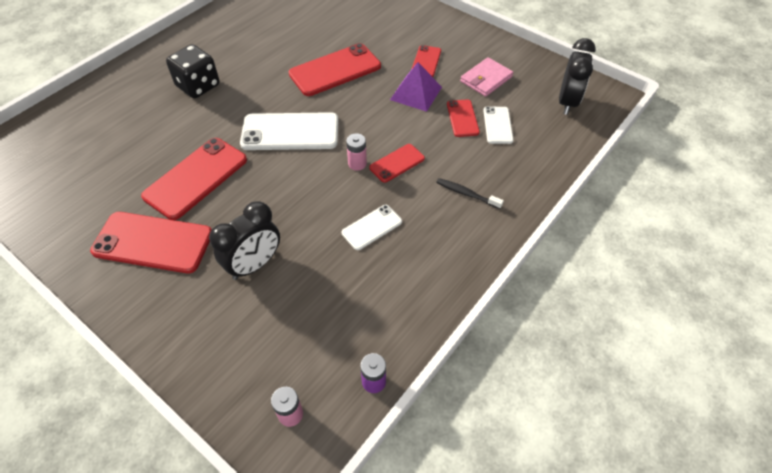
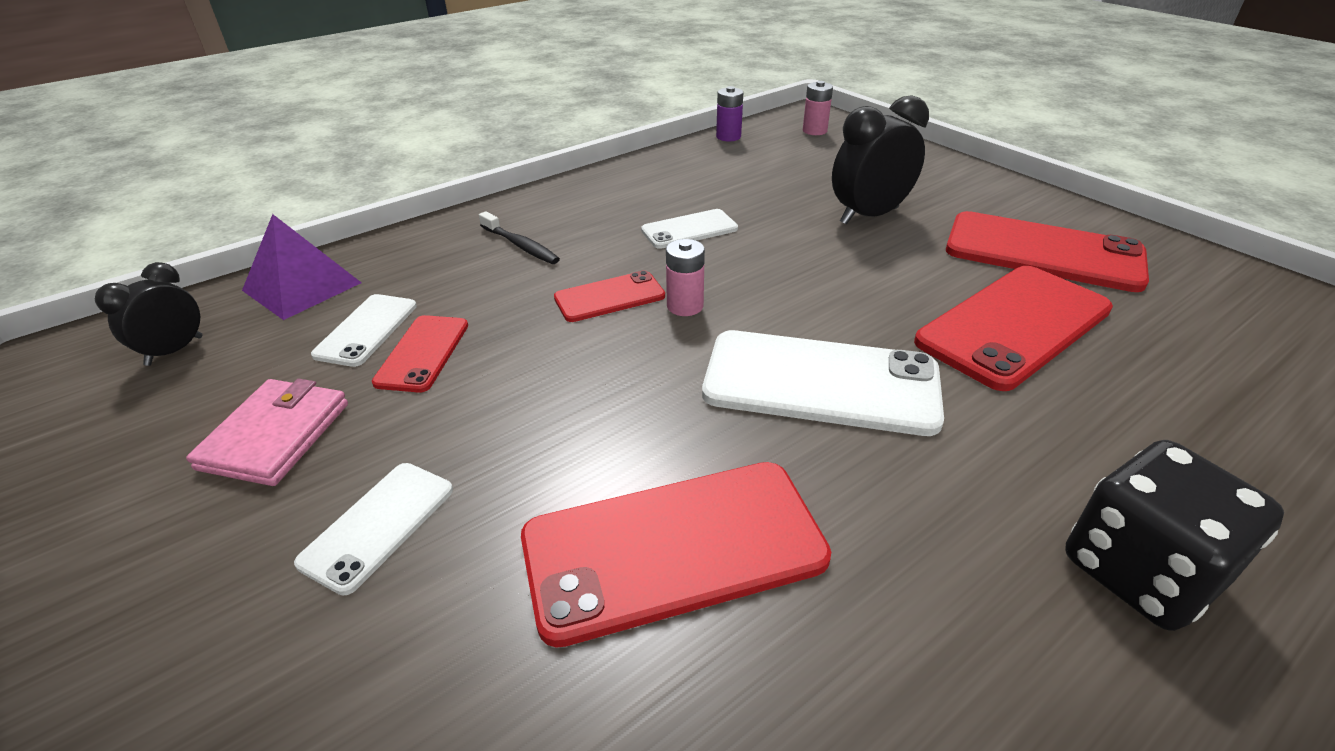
camera: 165 degrees left, 15 degrees down
(416, 93) = (480, 427): purple pyramid -> purple pyramid (302, 286)
(426, 62) = (378, 525): red phone -> white phone
(486, 79) = (275, 435): pink wallet -> pink wallet turned 45 degrees counterclockwise
(567, 102) = (175, 351): black clock -> black clock, size x0.62

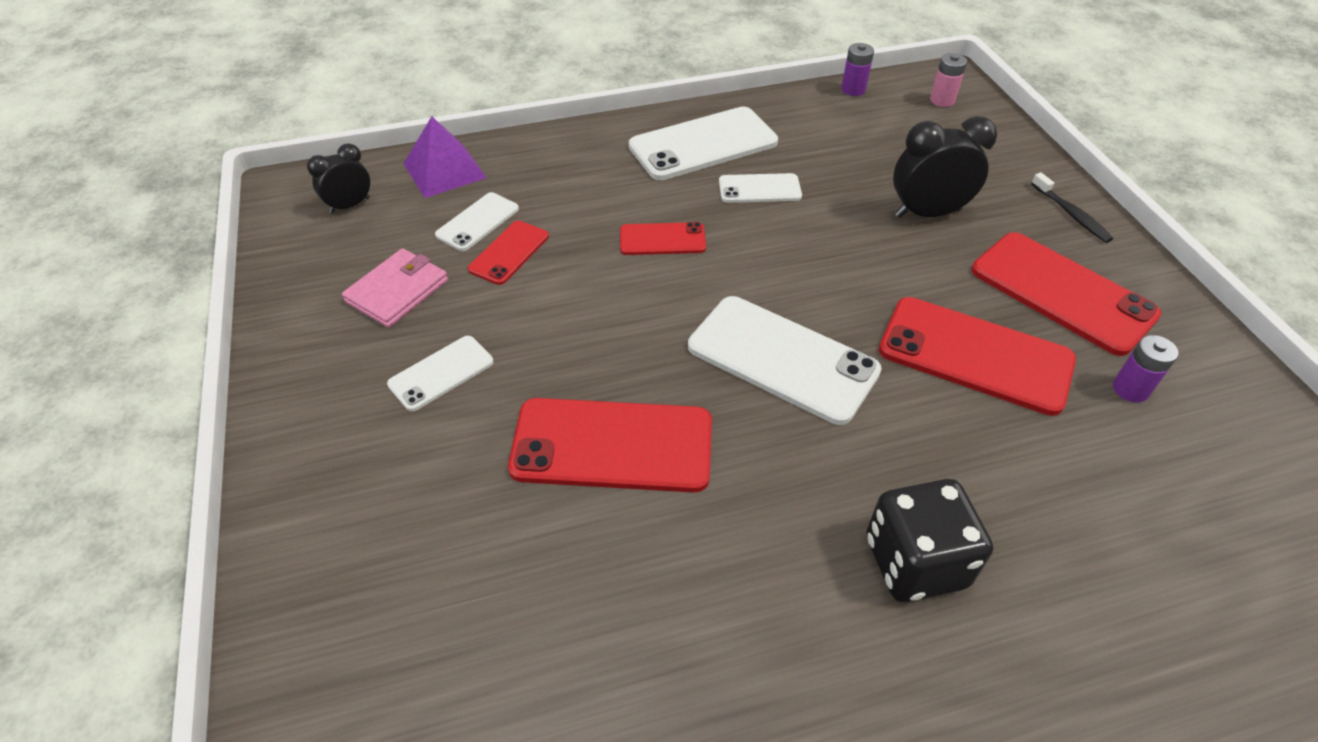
camera: 20 degrees right, 10 degrees up
(521, 246) = (616, 171): black toothbrush -> black toothbrush (1071, 214)
(606, 204) = (703, 144): none -> white phone
(685, 306) = (716, 263): pink battery -> none
(1013, 325) = (975, 355): red phone -> red phone turned 45 degrees clockwise
(1177, 318) = (1130, 389): none -> purple battery

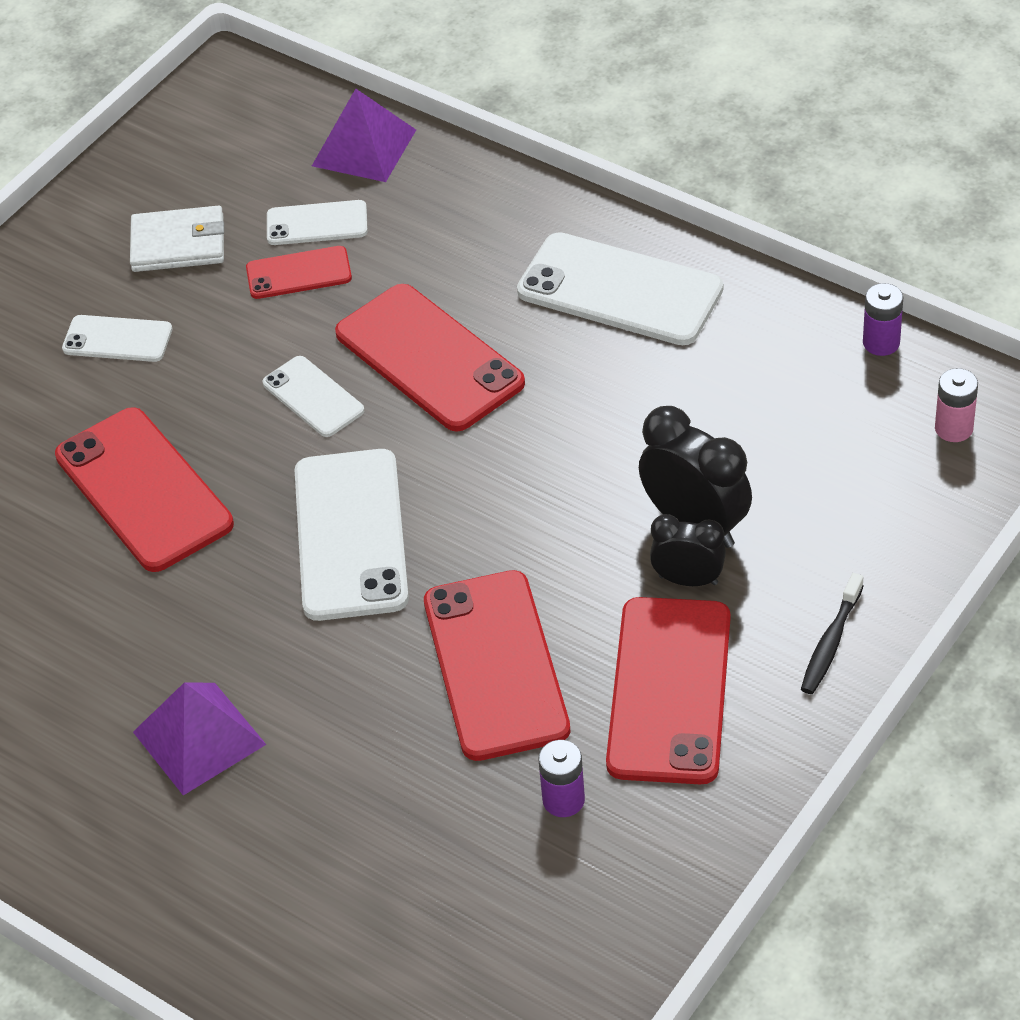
camera: 55 degrees right, 0 degrees up
(350, 205) = (248, 130): black clock -> black clock (688, 580)
(397, 291) = (178, 243): pink wallet -> white wallet
(662, 239) = (429, 358): red phone -> red phone, size x1.85
(759, 189) = (590, 377): white phone -> white phone (313, 397)
(915, 562) = (199, 738): black dice -> purple pyramid

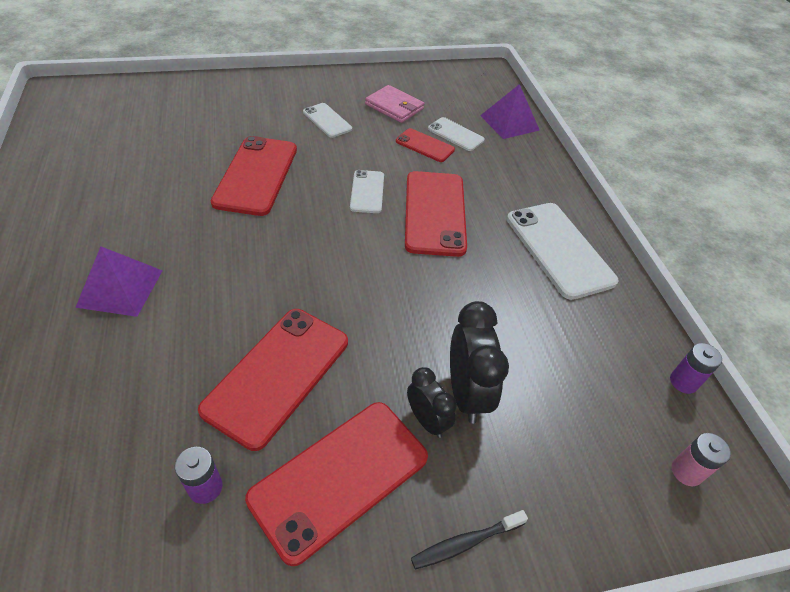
camera: 35 degrees right, 0 degrees up
(178, 243) = (394, 107): white wallet -> pink wallet
(350, 535) = (303, 256): white phone -> none

